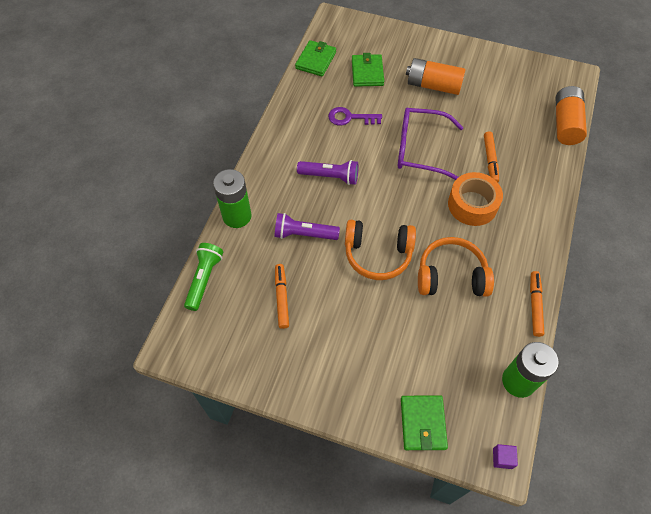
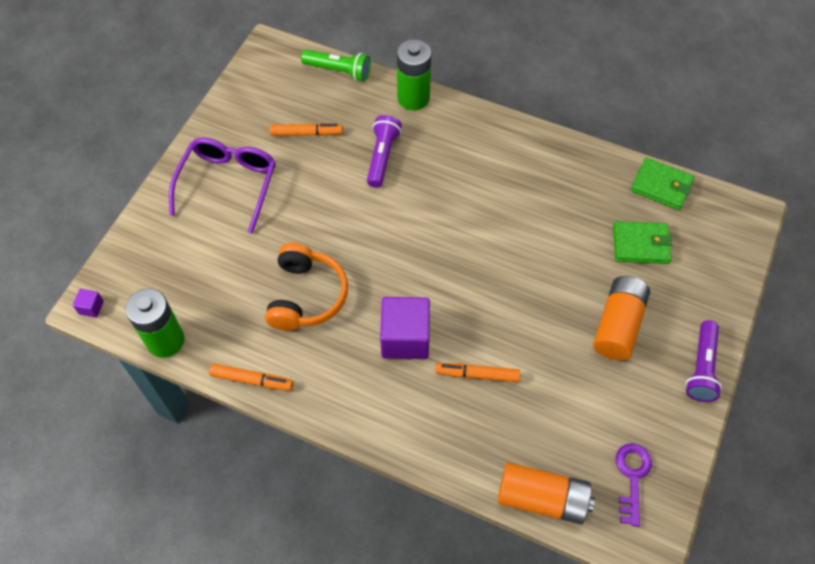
camera: 95 degrees right, 0 degrees up
(330, 176) = (461, 187): purple flashlight -> purple flashlight (701, 367)
(350, 118) = (556, 216): purple key -> purple key (632, 477)
(378, 254) = (346, 225): orange headphones -> none
(421, 149) = (499, 292): purple glasses -> purple glasses (228, 185)
(423, 423) = (145, 242): green wallet -> none
(472, 204) = (405, 338): orange tape -> purple cube

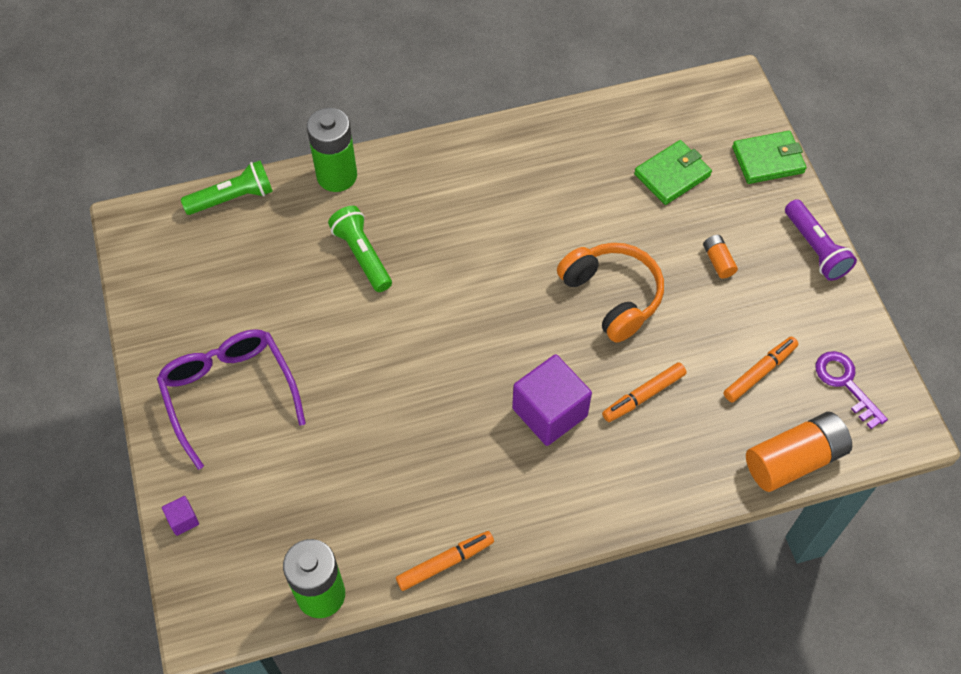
camera: 40 degrees left, 0 degrees up
(91, 307) = (207, 624): purple cube -> purple cube (183, 520)
(306, 133) = (261, 285): orange marker -> orange marker (759, 372)
(306, 296) = (419, 443): orange headphones -> orange headphones (612, 296)
(382, 157) = (362, 255): purple flashlight -> green flashlight
(618, 325) = (718, 261): orange battery -> orange battery, size x0.47
(661, 186) = (641, 109): green wallet -> green wallet (768, 160)

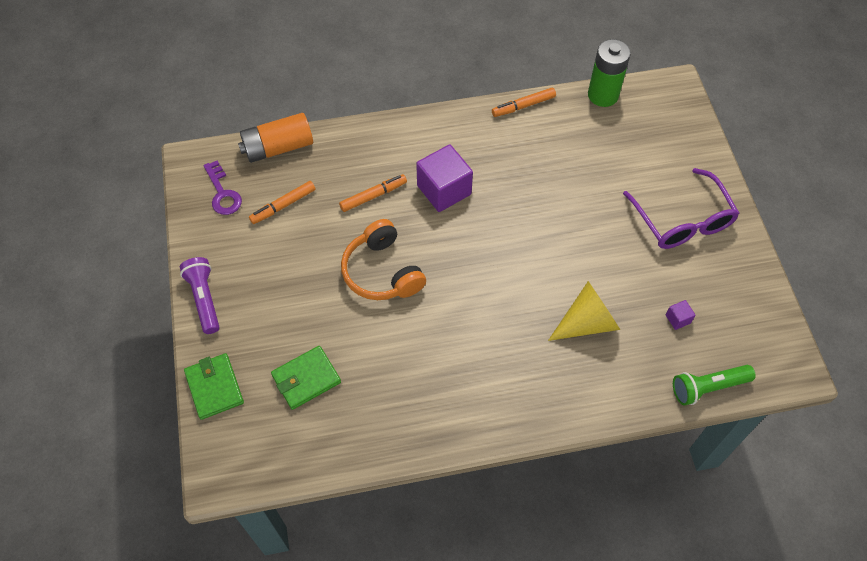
camera: 175 degrees left, 0 degrees up
(183, 520) = (700, 141): purple cube -> purple cube (678, 319)
(337, 176) = (614, 403): green battery -> none
(362, 255) = (587, 322): green flashlight -> yellow cone
(718, 261) = (288, 294): orange battery -> none
(768, 160) = (214, 387): green wallet -> green wallet turned 75 degrees clockwise

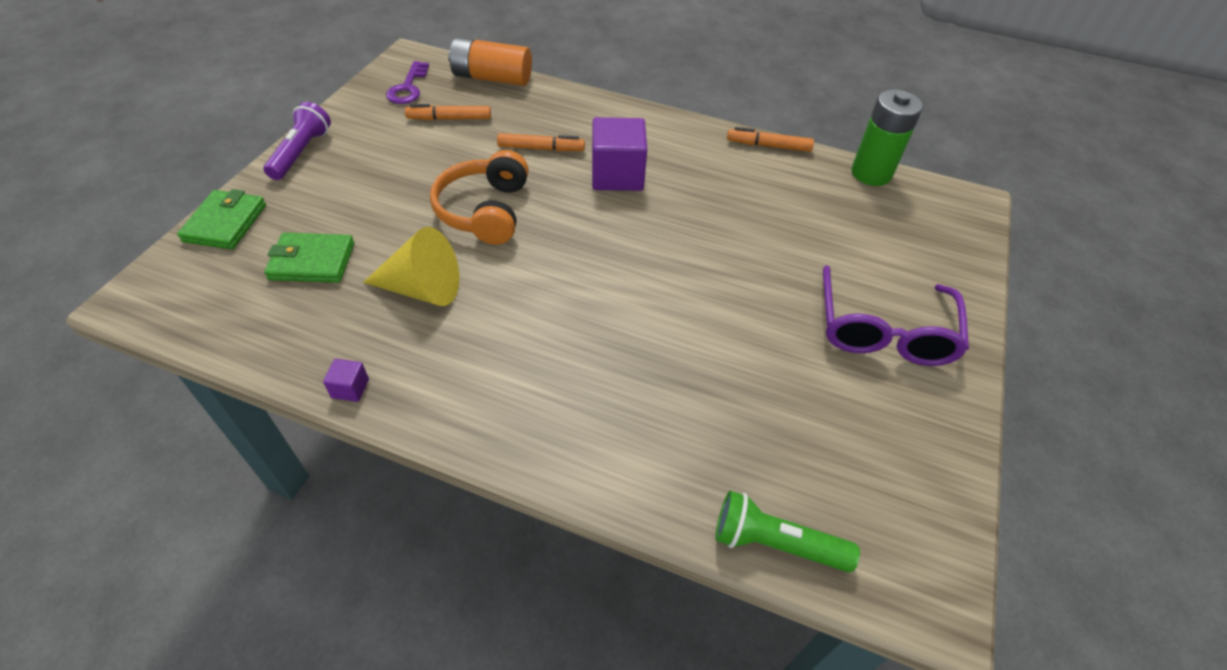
camera: 30 degrees right, 10 degrees down
(587, 322) = (668, 374): yellow cone -> yellow cone (422, 289)
(678, 319) = (794, 434): purple cube -> purple cube (350, 388)

